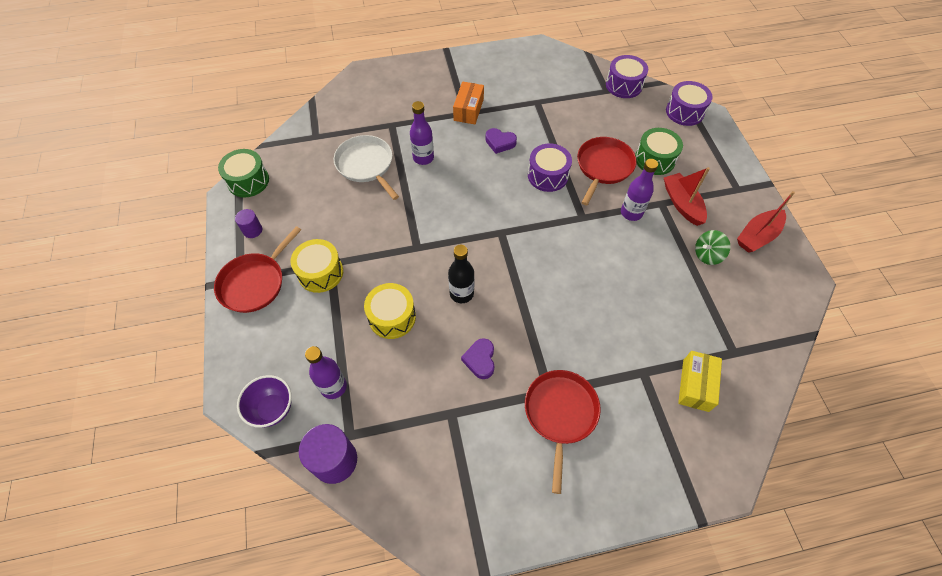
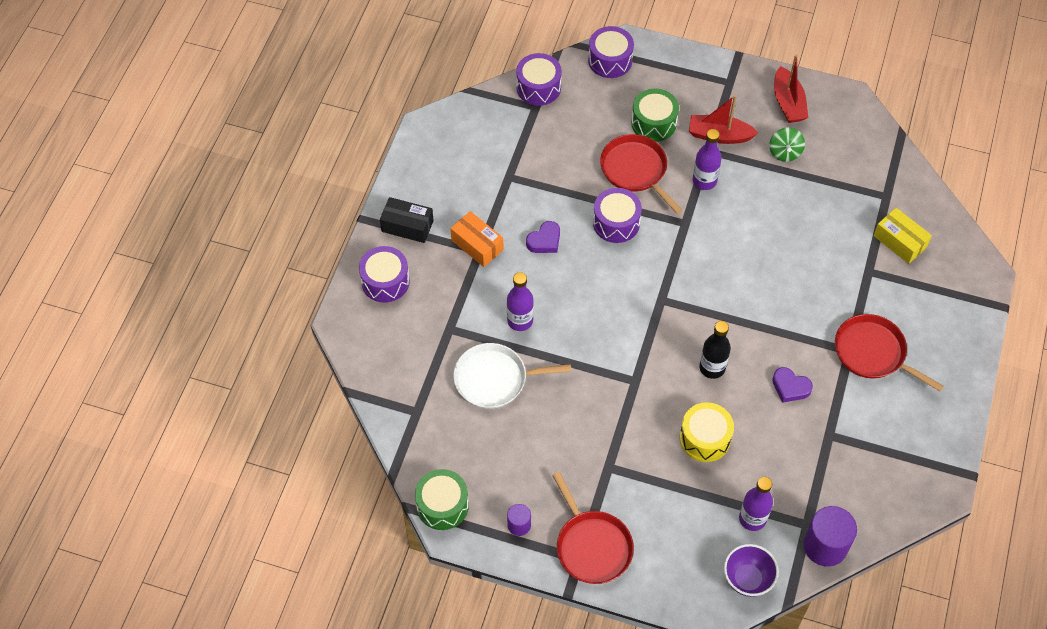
camera: 60 degrees left, 0 degrees up
(320, 273) = (615, 480): yellow drum -> none
(406, 79) = (385, 281): none -> purple drum
(456, 71) = (407, 226): none -> black box

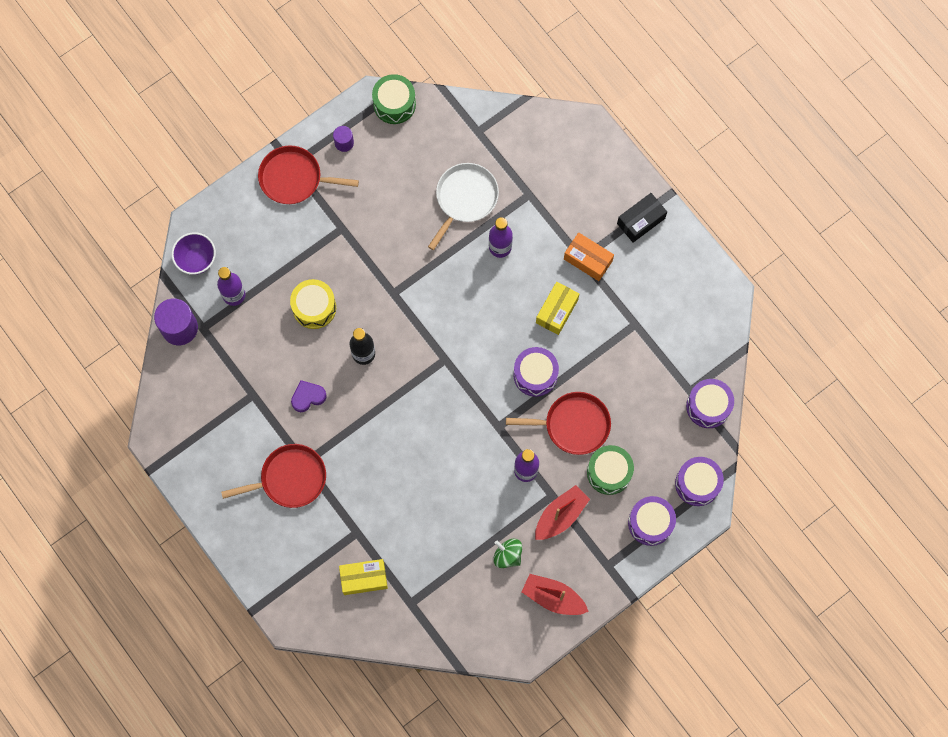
camera: 125 degrees right, 15 degrees up
(385, 281) = (601, 175): purple drum -> purple drum (650, 523)
(477, 245) = (588, 260): orange box -> orange box turned 45 degrees clockwise
(544, 241) = (557, 311): purple heart -> yellow box

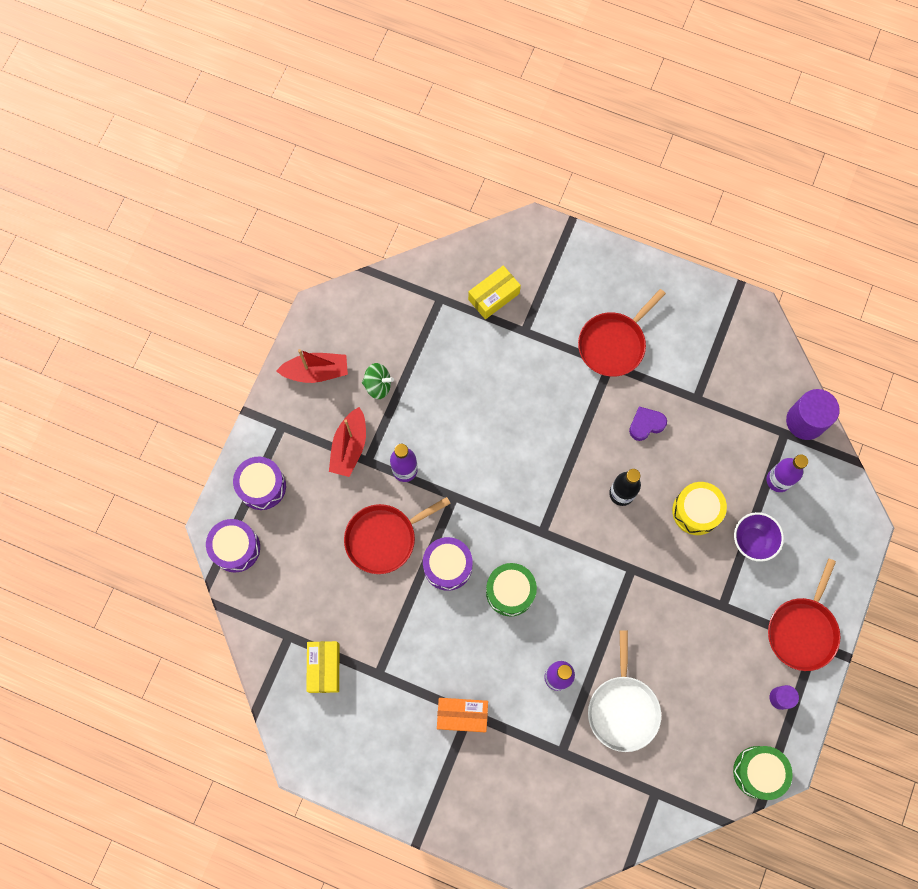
camera: 150 degrees right, 0 degrees up
(196, 260) = (836, 493): purple bowl -> purple bowl (752, 541)
(294, 178) = (802, 630): red pan -> red pan turned 135 degrees clockwise
(308, 397) = (646, 424): purple heart -> purple heart turned 150 degrees counterclockwise
(557, 311) = (463, 642): yellow box -> yellow box (324, 668)
(609, 472) = (325, 512): green drum -> green drum (510, 591)
(641, 221) = (431, 791): black box -> none
(708, 406) = (263, 630): purple drum -> none

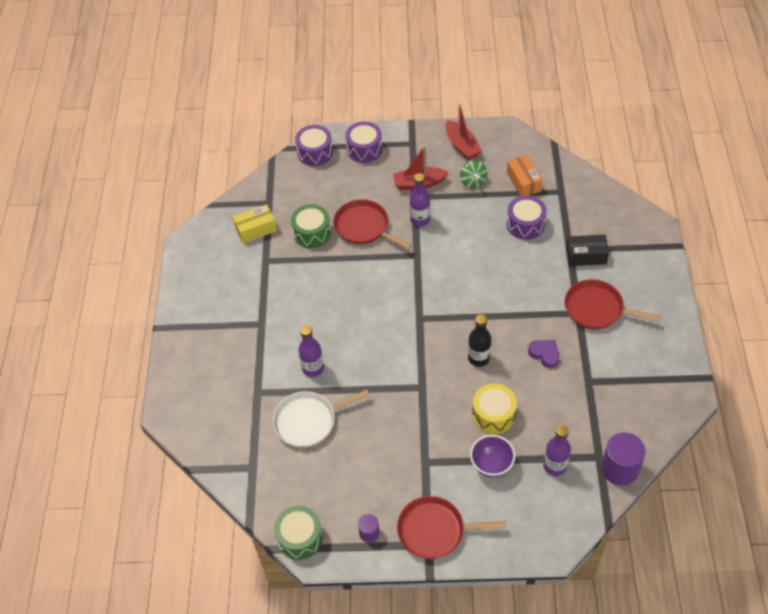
camera: 70 degrees right, 20 degrees down
(447, 566) = (363, 270): purple drum -> purple drum (525, 224)
(462, 715) = (258, 320): orange box -> orange box (523, 182)
(493, 296) = (584, 221): yellow box -> none
(510, 591) = (363, 315): green drum -> green drum (312, 233)
(541, 319) = (586, 256): none -> black box

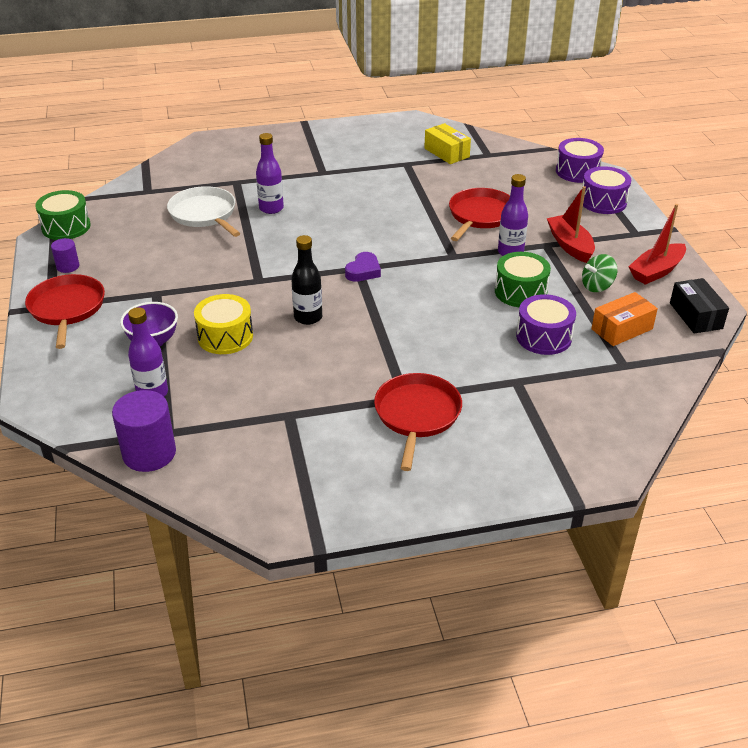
camera: 75 degrees right, 15 degrees down
(312, 233) = (456, 185): green drum -> green drum (520, 292)
(544, 354) = (326, 371): purple heart -> purple heart (363, 271)
(586, 256) = (511, 398): black box -> black box (695, 316)

